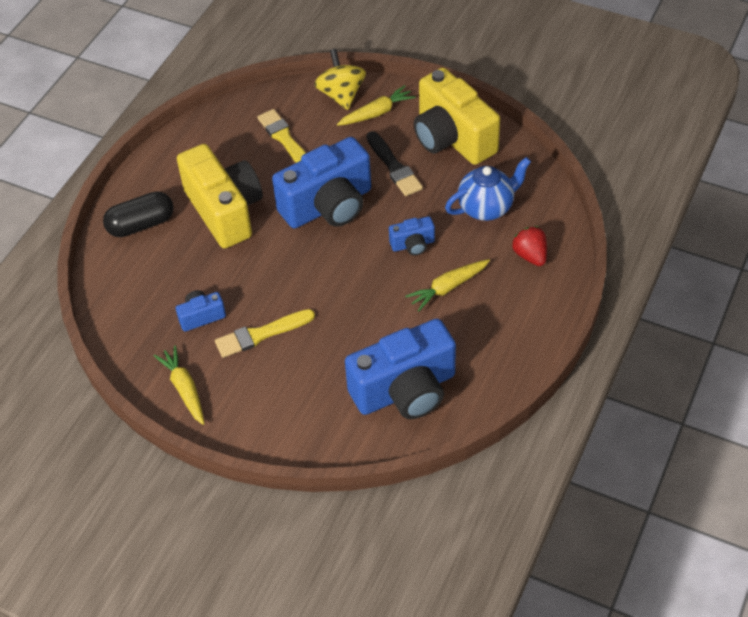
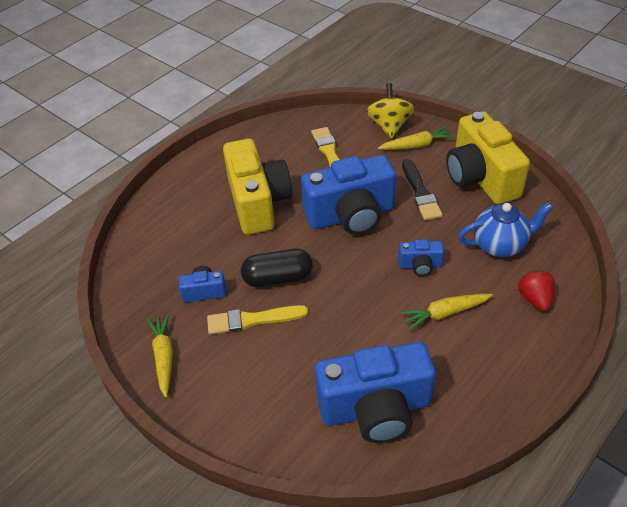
camera: 15 degrees right, 5 degrees down
(141, 224) = (182, 200): black capsule -> black capsule (278, 278)

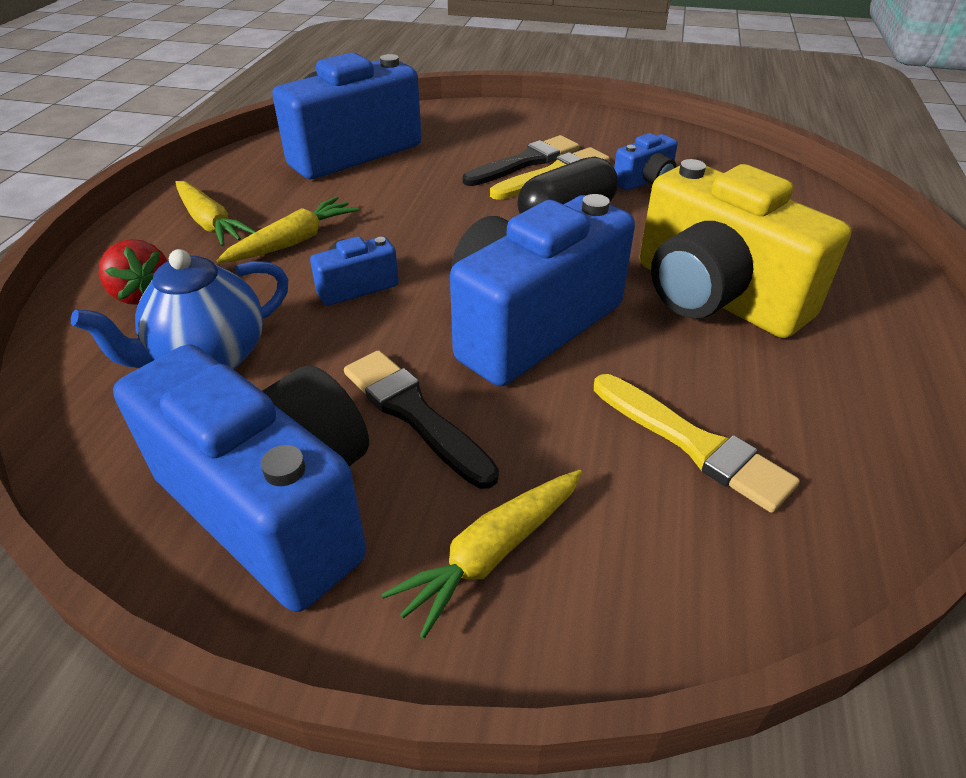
camera: 150 degrees right, 5 degrees down
(164, 357) = (616, 131): yellow carrot -> yellow carrot (210, 223)
(259, 342) = (525, 162): none -> black brush
(389, 126) = (616, 603): yellow spinning top -> none
(480, 178) = (275, 505): yellow camera -> blue camera

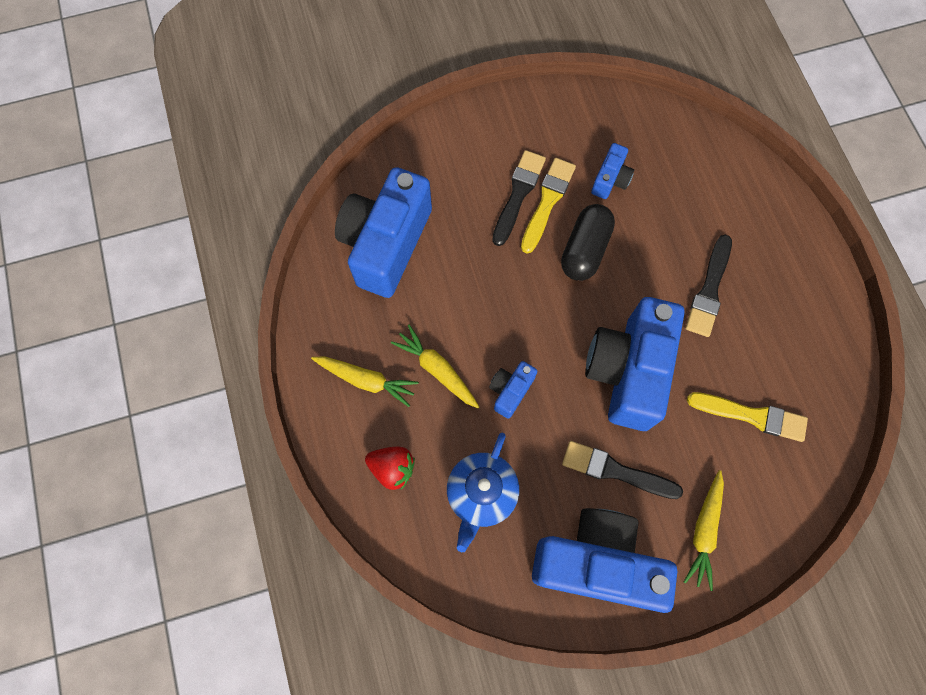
camera: 30 degrees left, 30 degrees up
(293, 242) = (437, 370): yellow carrot -> yellow carrot turned 60 degrees counterclockwise
(714, 296) = (709, 290): yellow camera -> black brush

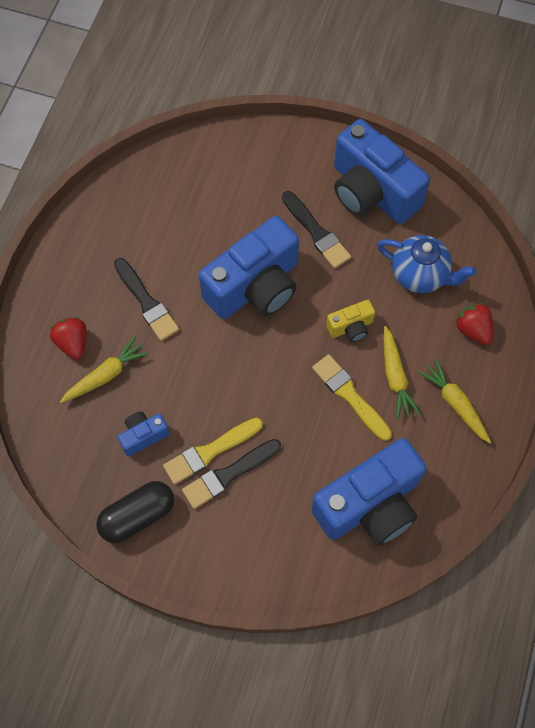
camera: 145 degrees left, 5 degrees down
(481, 494) = (420, 275): blue teapot -> blue teapot turned 60 degrees clockwise
(510, 391) = (351, 327): blue camera -> yellow camera
(585, 250) = (213, 392): black capsule -> black capsule (137, 516)
(704, 530) = (287, 166): yellow carrot -> yellow carrot (105, 375)
(709, 290) = (146, 302): black brush -> black brush turned 90 degrees clockwise
(735, 214) = (73, 343): none -> red strawberry
(751, 416) = (195, 207): yellow brush -> yellow brush (350, 395)

